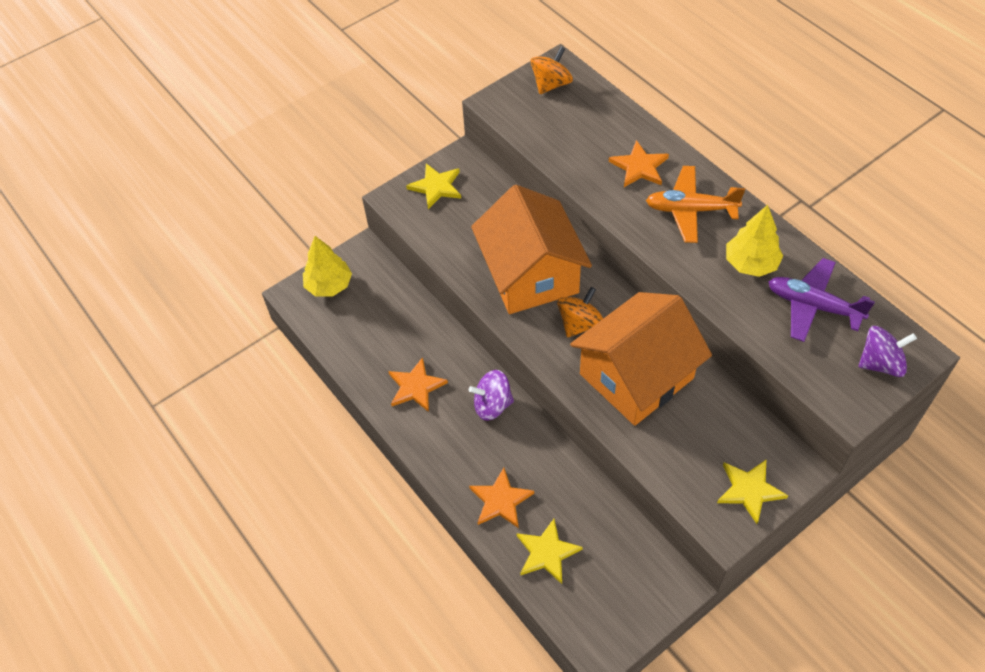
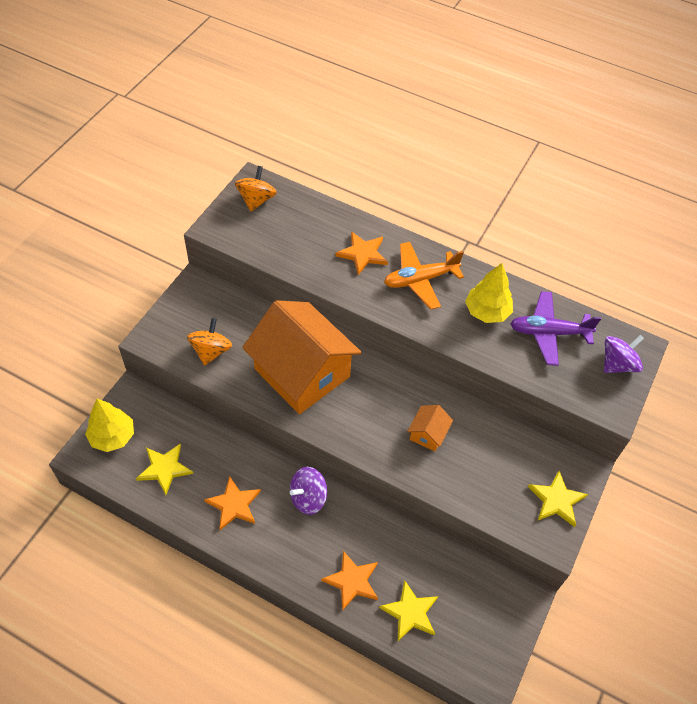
camera: 30 degrees left, 0 degrees up
(436, 187) = (184, 317): yellow star -> yellow star (164, 469)
(579, 323) = (362, 403): orange spinning top -> orange spinning top (211, 351)
(636, 376) = (428, 434): orange house -> orange house, size x0.40

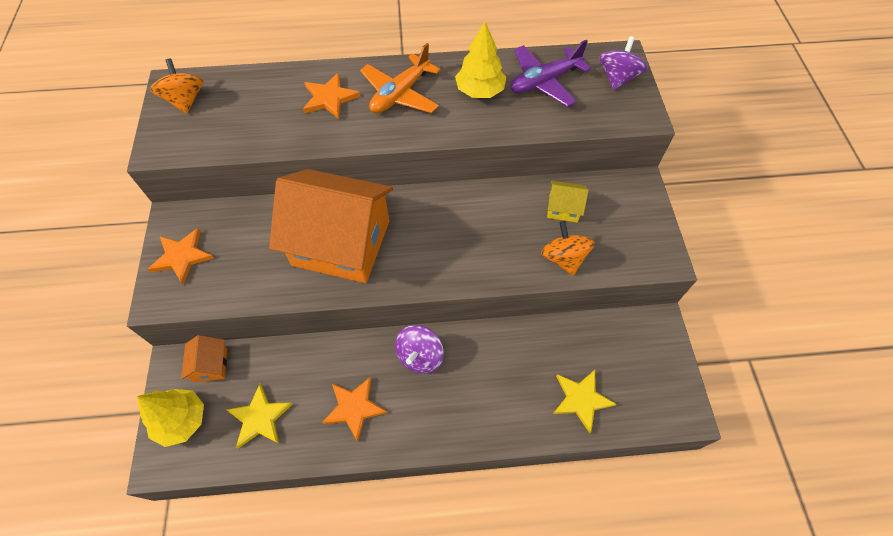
camera: 30 degrees left, 5 degrees up
(211, 351) = (234, 274): orange spinning top -> orange spinning top (563, 258)
(352, 581) = (512, 406): orange star -> orange star (182, 256)
(428, 434) = (495, 231): orange house -> orange house (210, 365)
(499, 448) = (563, 208): none -> yellow house
(556, 500) = (640, 223): yellow star -> none

